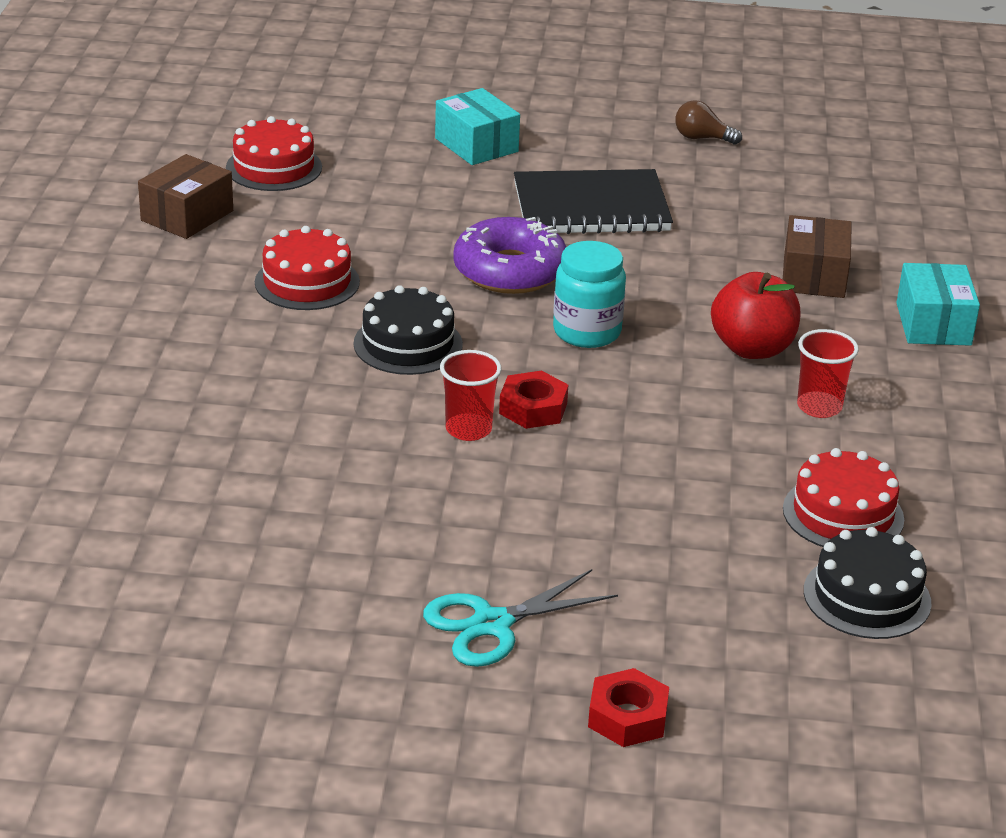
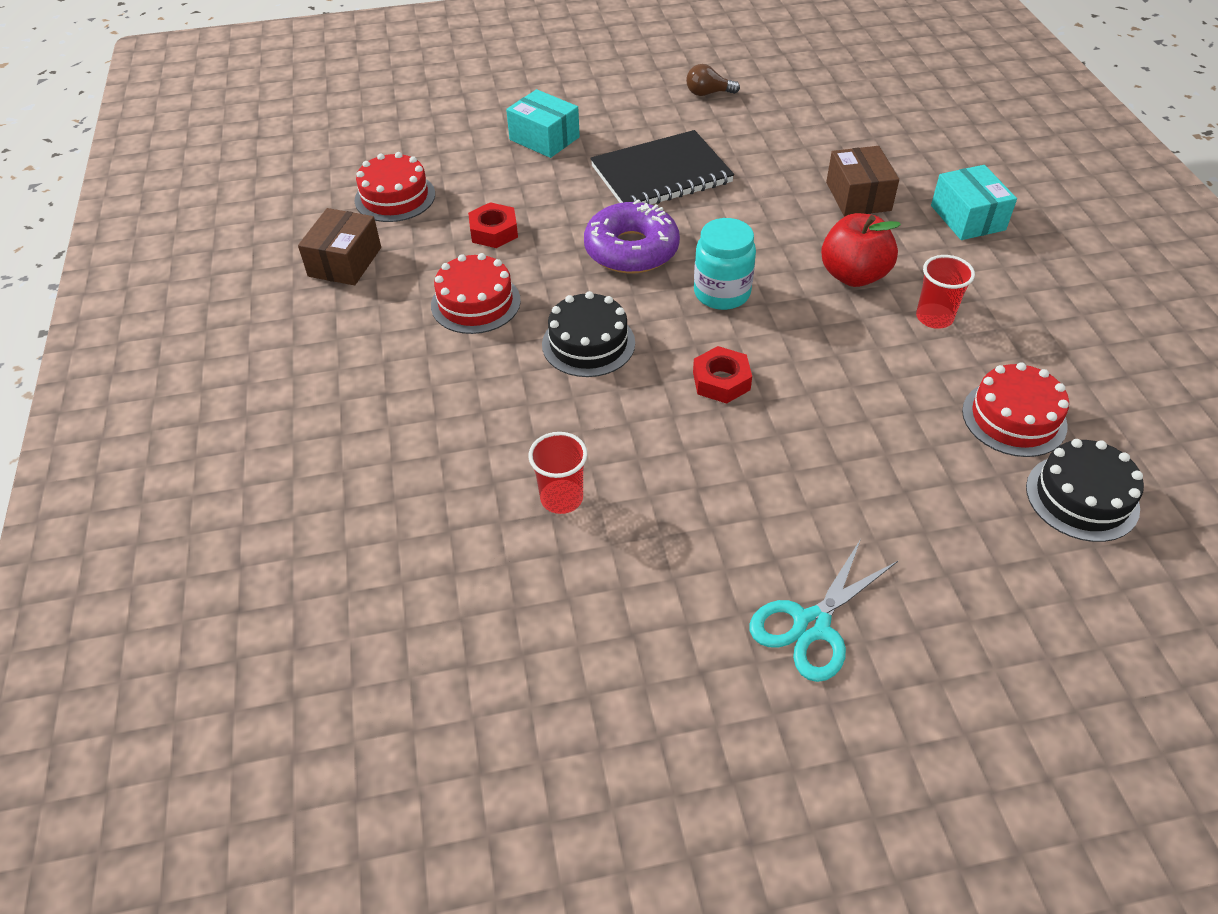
camera: 15 degrees left, 15 degrees up
(468, 429) = (681, 418): red cup -> red cup (561, 498)
(627, 717) = (977, 694): red nut -> red nut (494, 231)

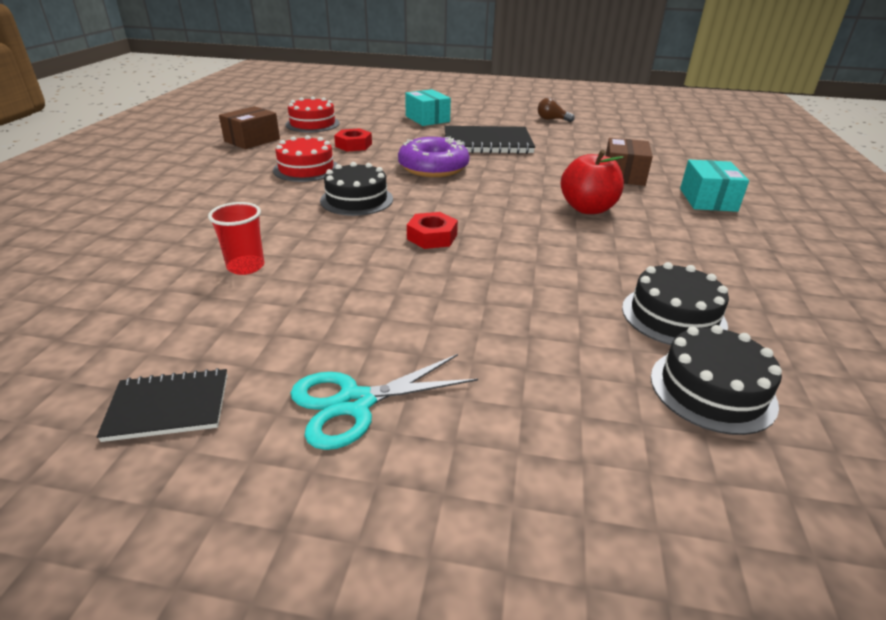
camera: 20 degrees right, 15 degrees down
(657, 693) = (168, 407): none -> black notebook
(722, 293) = (477, 197): turquoise jar -> none
(934, 317) = (639, 242): red cup -> none
(1014, 418) = (673, 316): red cake -> black cake

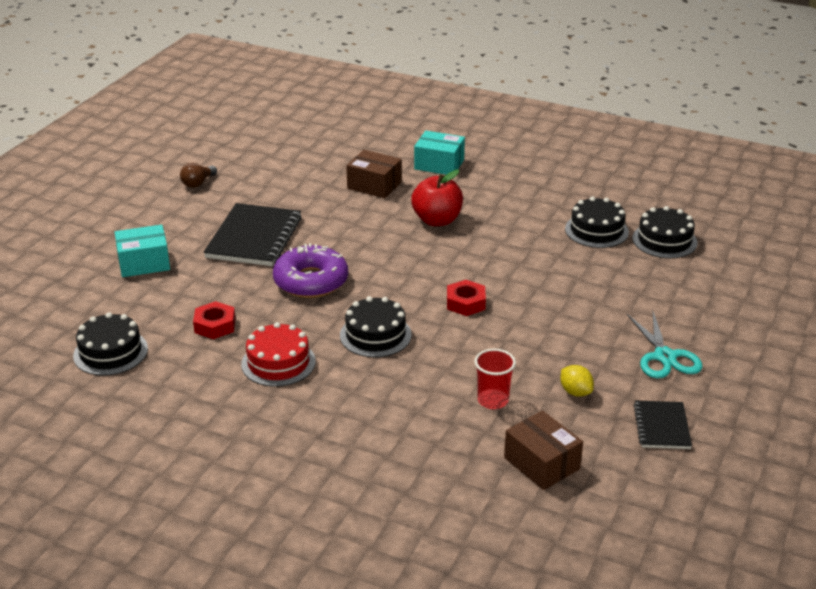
camera: 75 degrees left, 0 degrees up
(252, 140) = (153, 403): brown box -> brown box (541, 463)
(260, 321) = (575, 392): none -> yellow lemon
(312, 124) = (110, 352): red cake -> black cake

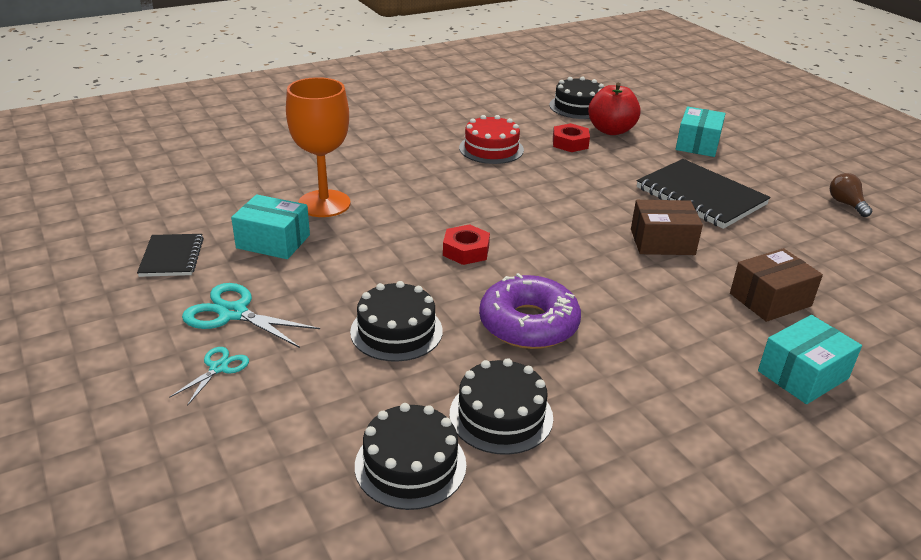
camera: 125 degrees right, 0 degrees up
(311, 281) = (592, 196): purple donut -> purple donut (528, 324)
(375, 335) = (475, 193): black cake -> black cake (396, 331)
(437, 220) = (644, 305): red apple -> red apple (611, 130)
(493, 400) = (324, 204): red cup -> orange goblet
(541, 463) = (235, 191): brown box -> brown box (662, 242)
(575, 392) = (273, 241): yellow lemon -> turquoise box
(661, 427) = (172, 257): black notebook -> black notebook turned 45 degrees clockwise
(707, 331) = (218, 368): none -> turquoise scissors

